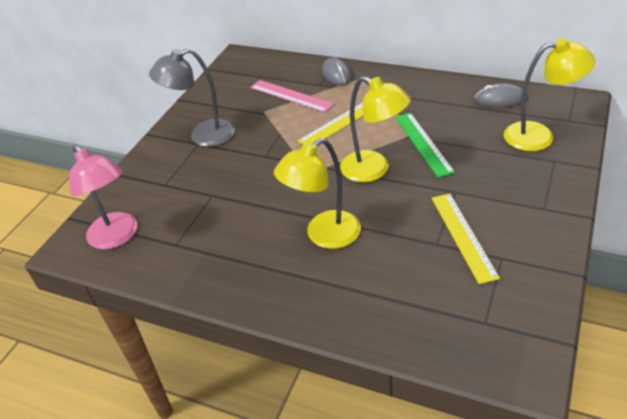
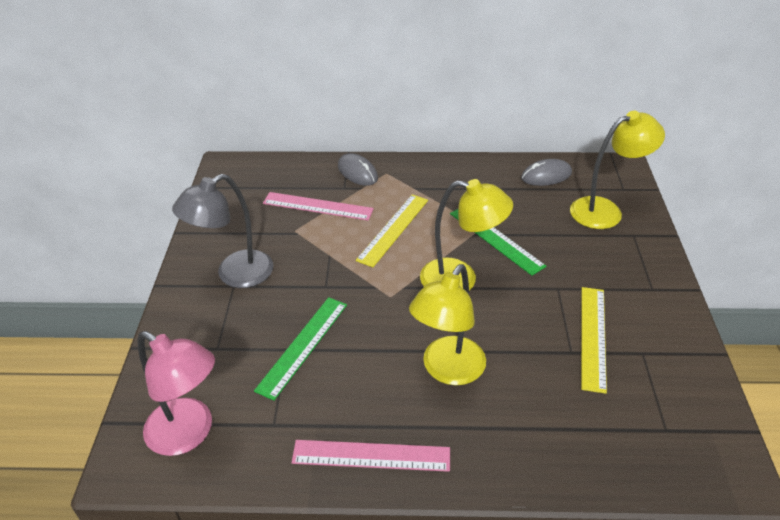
camera: 25 degrees left, 0 degrees up
(225, 195) = (303, 346): none -> green ruler
(232, 282) = (371, 455): none -> pink ruler
(463, 236) = (593, 337): yellow ruler -> yellow ruler turned 45 degrees clockwise

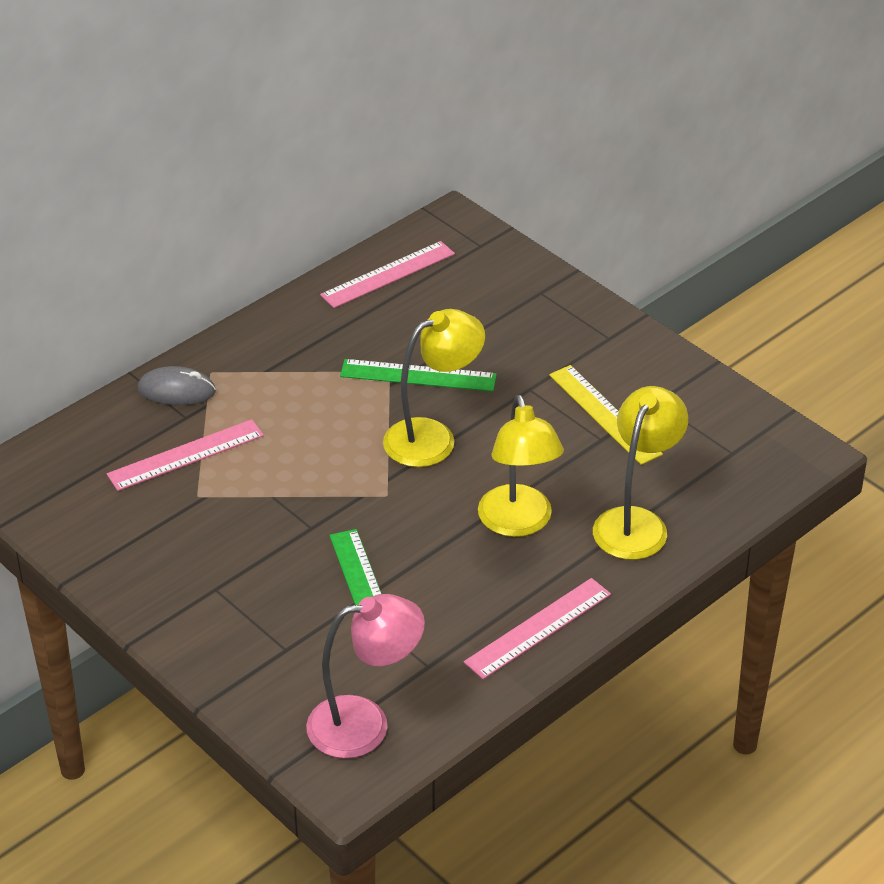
camera: 45 degrees left, 0 degrees up
(235, 275) = (200, 578): grey lamp -> none
(393, 229) = (303, 429): yellow ruler -> none
(546, 176) = (388, 274): grey mouse -> pink ruler
(605, 210) = (488, 281): yellow lamp -> yellow lamp (636, 522)

